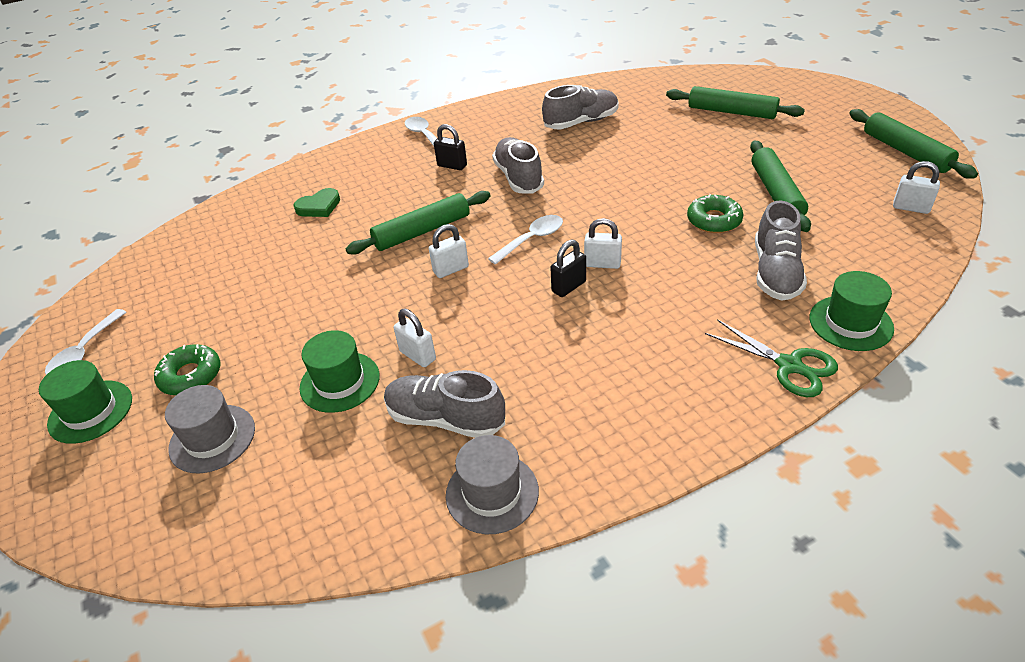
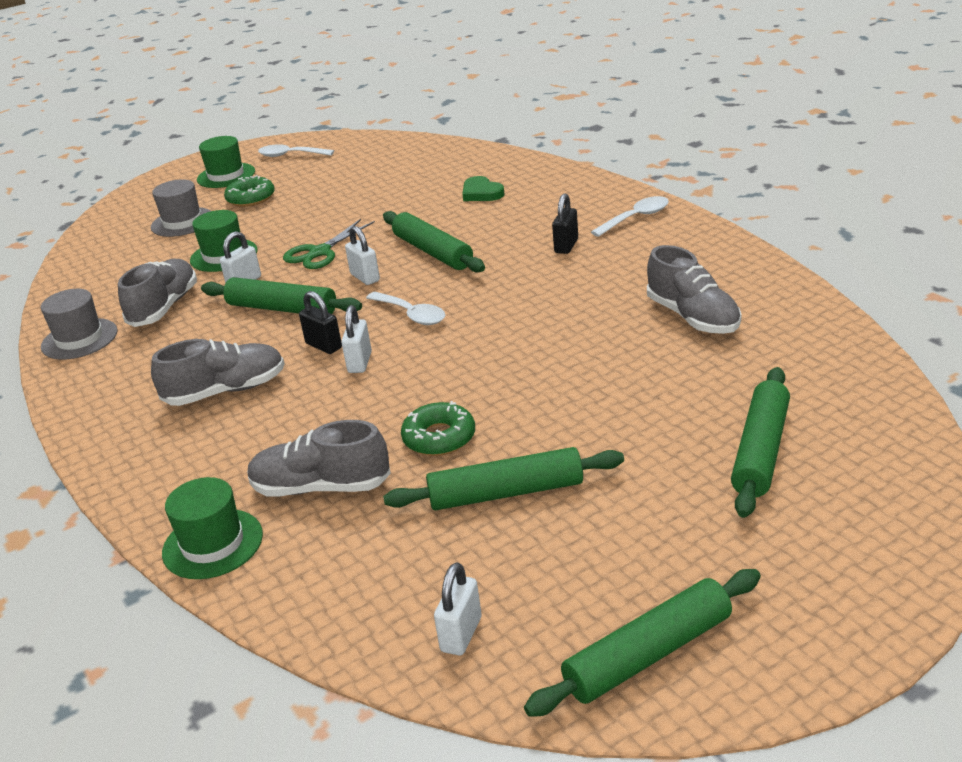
camera: 85 degrees right, 10 degrees down
(488, 320) = (282, 309): none -> green rolling pin
(518, 177) = (541, 290): grey shoe -> grey shoe (226, 391)
(789, 365) = (160, 492): green scissors -> green scissors (320, 252)

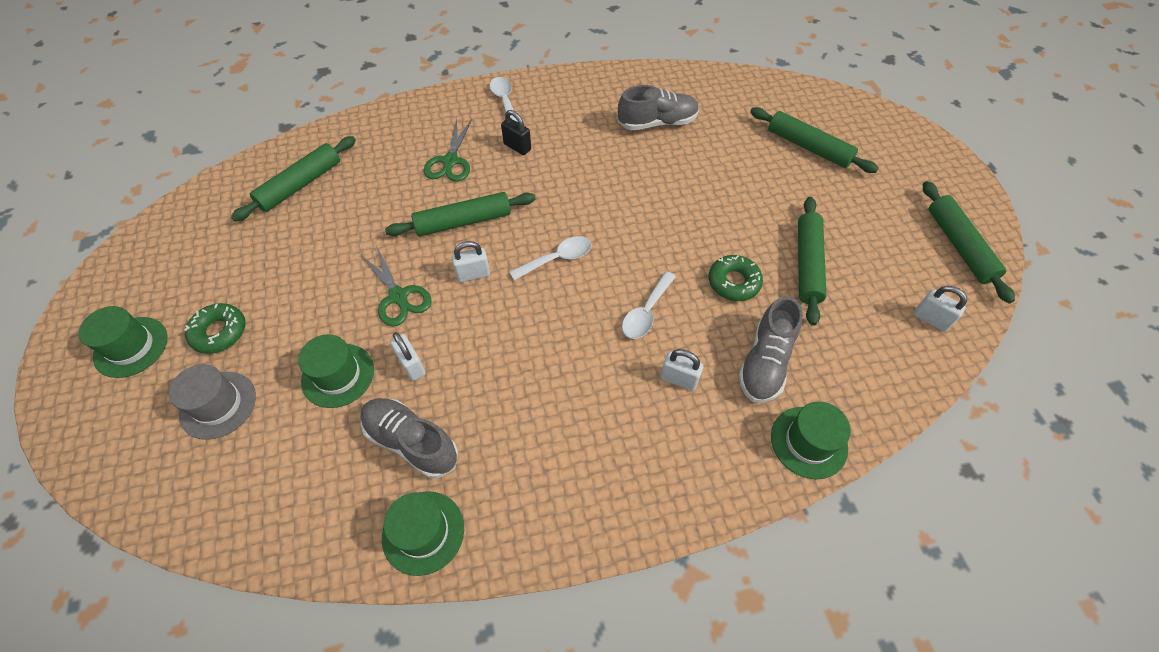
camera: 75 degrees left, 25 degrees up
(79, 339) = (423, 532): grey hat -> green hat
(226, 391) = (602, 406): grey shoe -> none
(282, 309) = (485, 343): green rolling pin -> green rolling pin (300, 185)
(290, 155) = (142, 280): white spoon -> white spoon (646, 312)
(323, 346) = (570, 325): black padlock -> none
(359, 362) = (610, 306): white padlock -> white padlock (679, 379)
(481, 193) = (383, 166): green heart -> none
(514, 220) = (450, 161): none -> green scissors

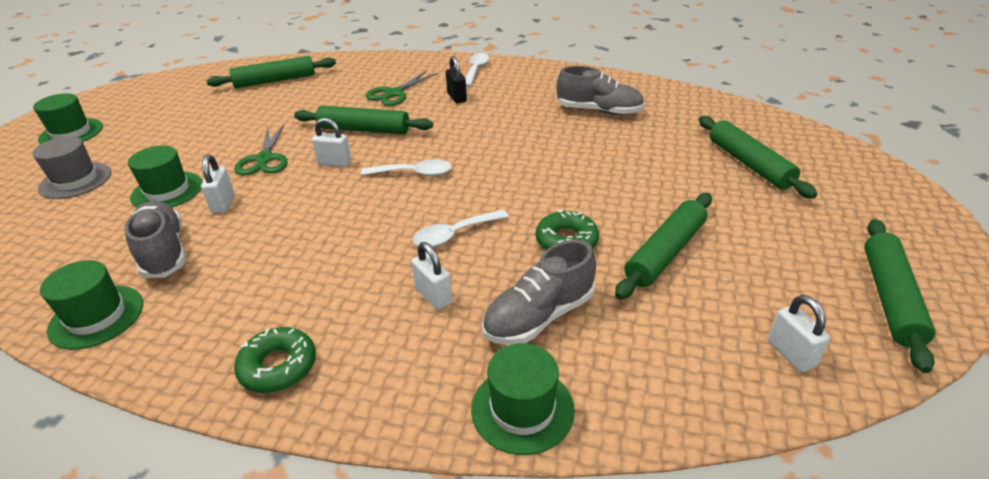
camera: 30 degrees right, 20 degrees down
(219, 332) = (128, 142): green donut -> green donut (278, 366)

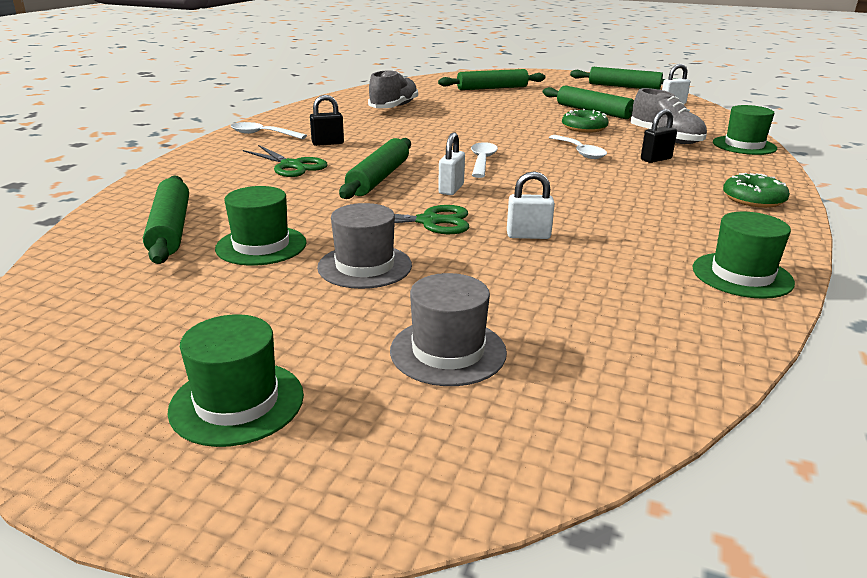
camera: 85 degrees left, 10 degrees down
(164, 252) = (626, 256): grey shoe -> none
(167, 191) = (495, 271): green hat -> green hat (261, 245)
(196, 144) = (365, 266): none -> grey hat
(433, 296) = (656, 159): white padlock -> black padlock

